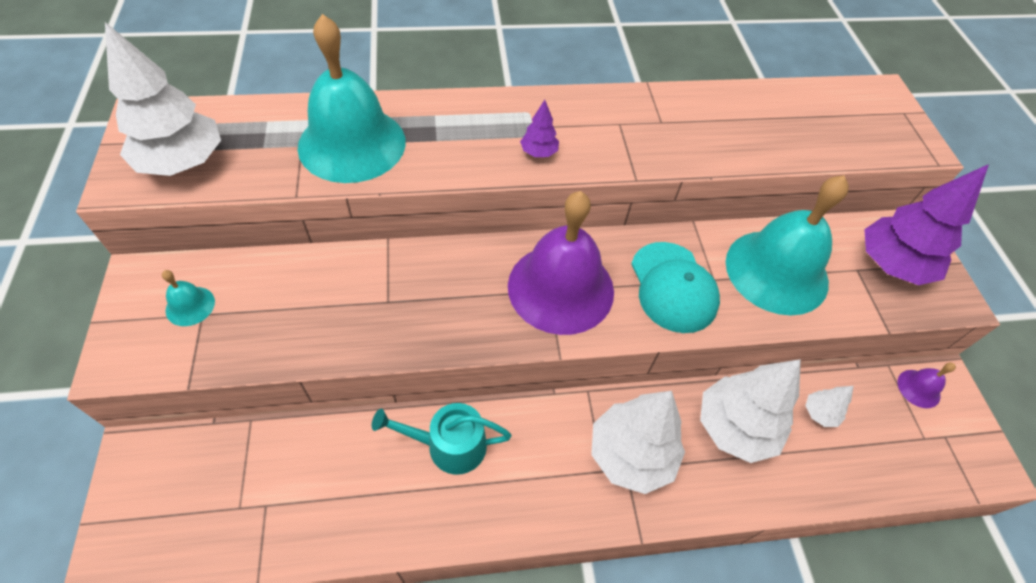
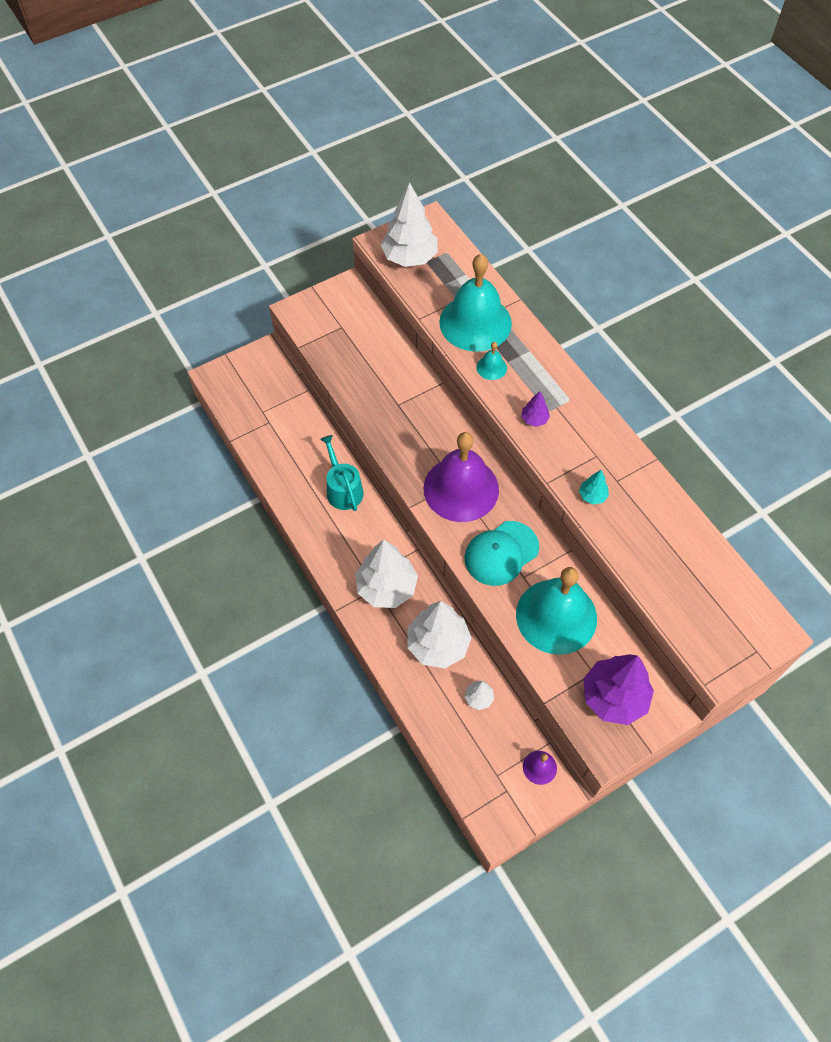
camera: 70 degrees right, 5 degrees up
(190, 306) = (343, 319): turquoise bell -> turquoise bell (491, 367)
(673, 149) = (592, 496): none -> turquoise tree

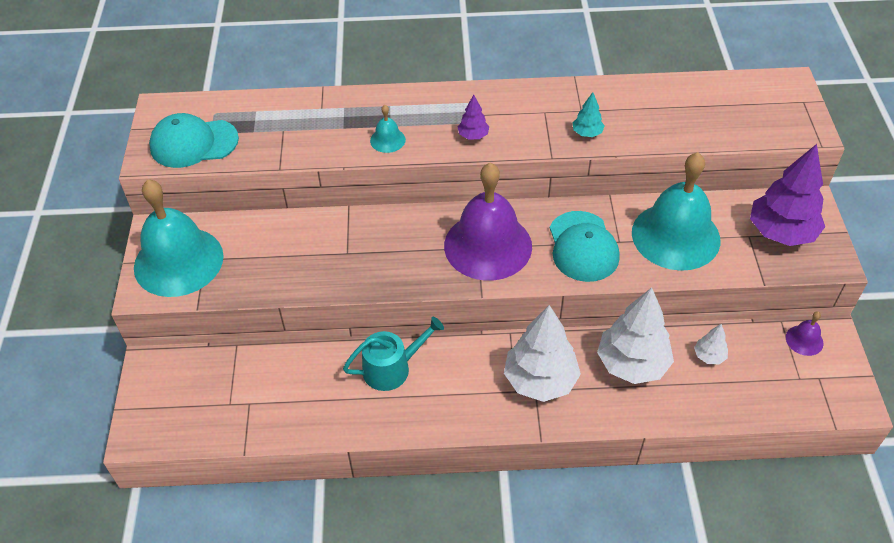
camera: 60 degrees left, 10 degrees down
(343, 489) = (392, 368): turquoise watering can -> turquoise watering can turned 150 degrees clockwise
(410, 258) = (193, 143): white tree -> turquoise cap
(475, 322) = (322, 129): turquoise bell -> turquoise bell (178, 261)

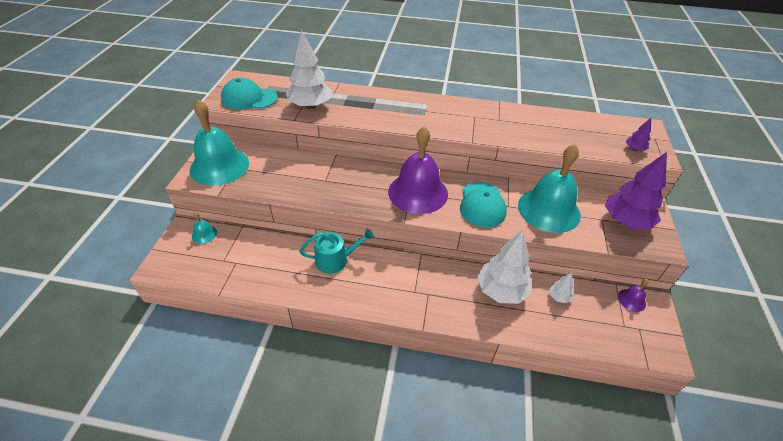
camera: 10 degrees right, 5 degrees down
(387, 140) = (368, 115): turquoise bell -> turquoise bell (204, 234)
(473, 136) = (423, 122): purple tree -> purple tree (634, 149)
(540, 380) = (433, 288): white tree -> white tree (310, 106)
(587, 133) = (499, 132): turquoise tree -> none

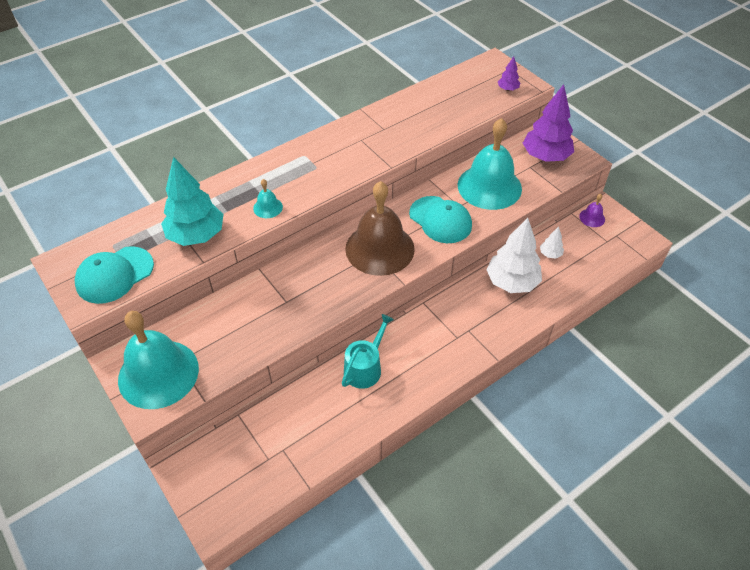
camera: 45 degrees left, 5 degrees up
(204, 234) = (211, 455): turquoise bell -> turquoise bell (268, 207)
(310, 106) = (196, 235): white tree -> turquoise tree
(418, 192) = (380, 248): purple bell -> brown bell

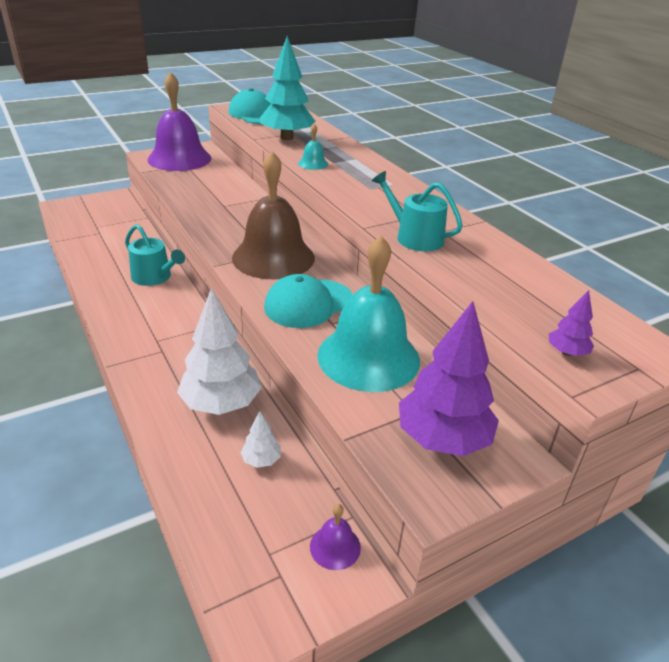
camera: 95 degrees right, 15 degrees down
(158, 373) = (179, 159): turquoise bell -> purple bell
(398, 141) = (414, 237): none -> turquoise watering can

